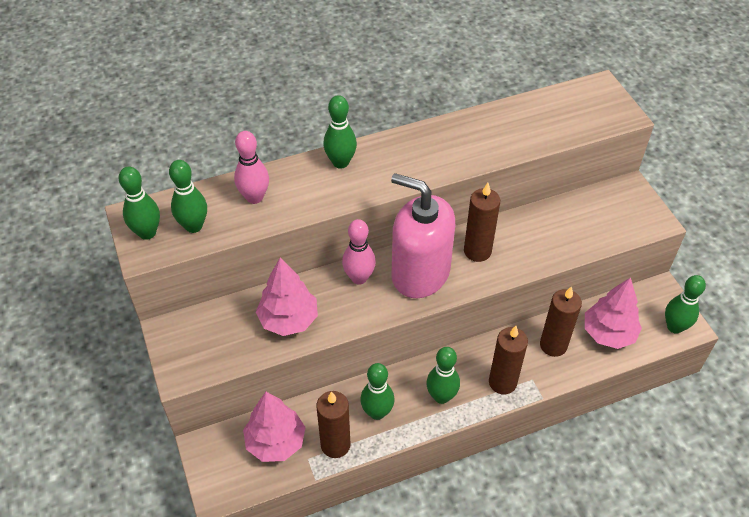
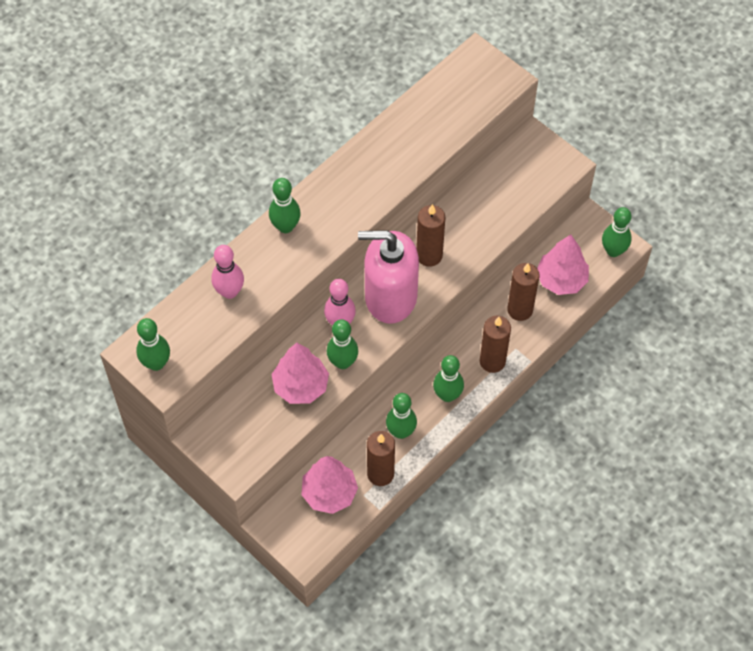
camera: 25 degrees left, 10 degrees up
(194, 226) = (193, 340): green bowling pin -> green bowling pin (342, 362)

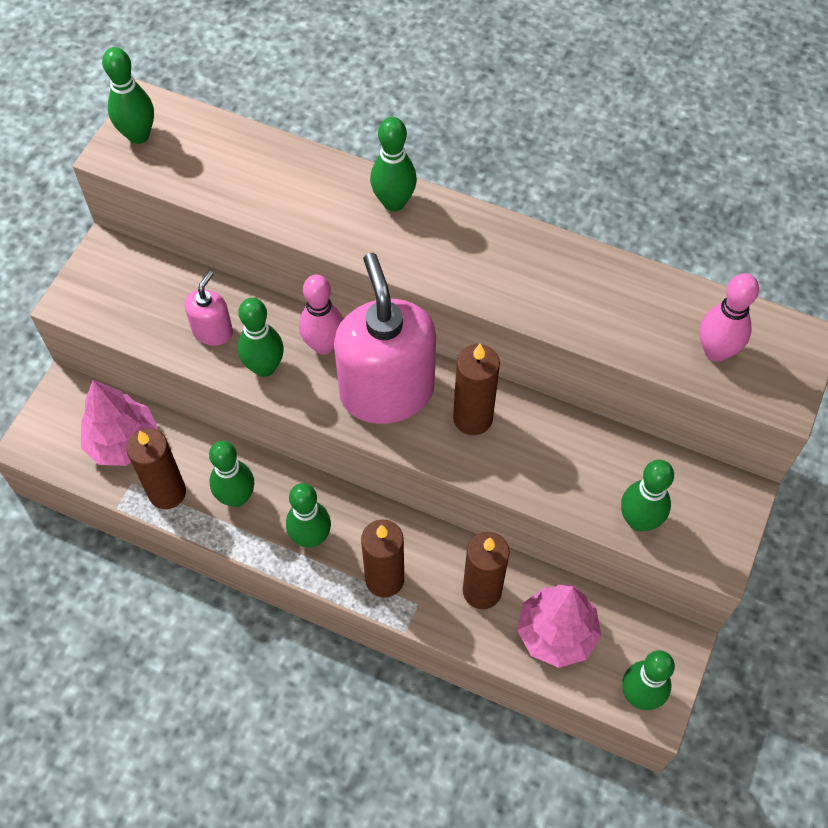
camera: 70 degrees right, 0 degrees up
(229, 292) = (269, 175): pink bowling pin -> pink bowling pin (716, 351)
(301, 386) = (213, 331): pink tree -> pink soap dispenser
(530, 194) = (639, 520): none -> green bowling pin

